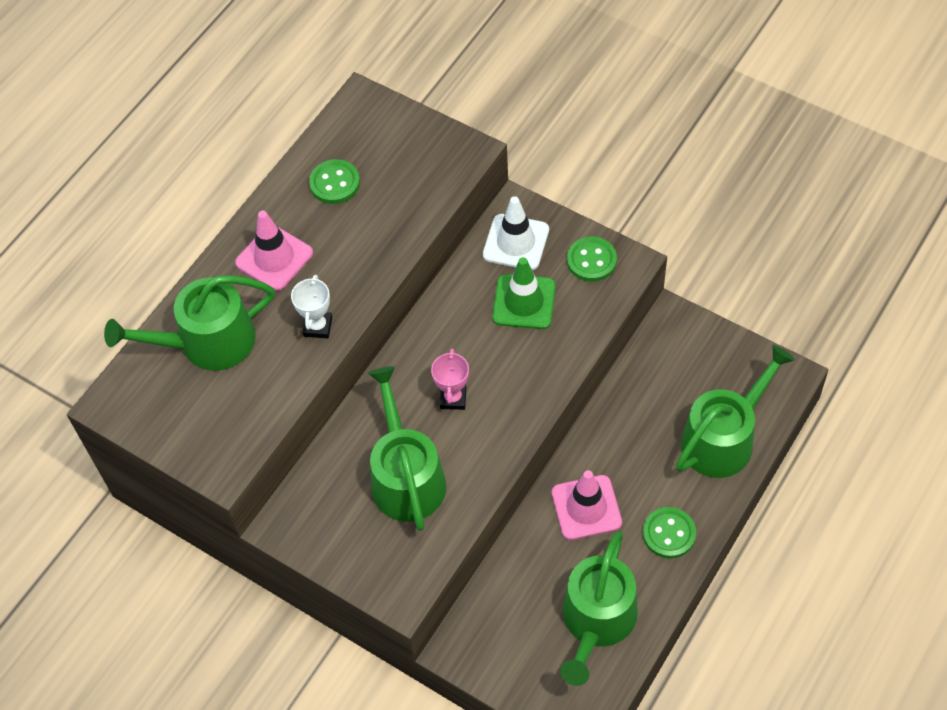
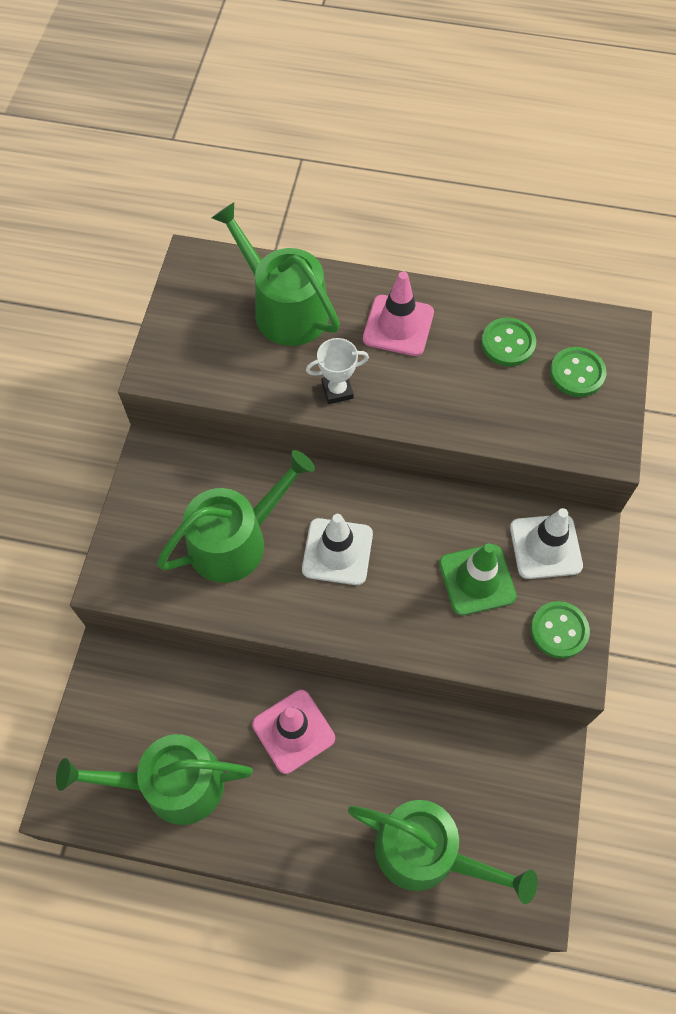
camera: 65 degrees right, 5 degrees up
(453, 398) = (337, 552): pink trophy -> white traffic cone
(669, 533) = (292, 827): green button -> green button (577, 373)

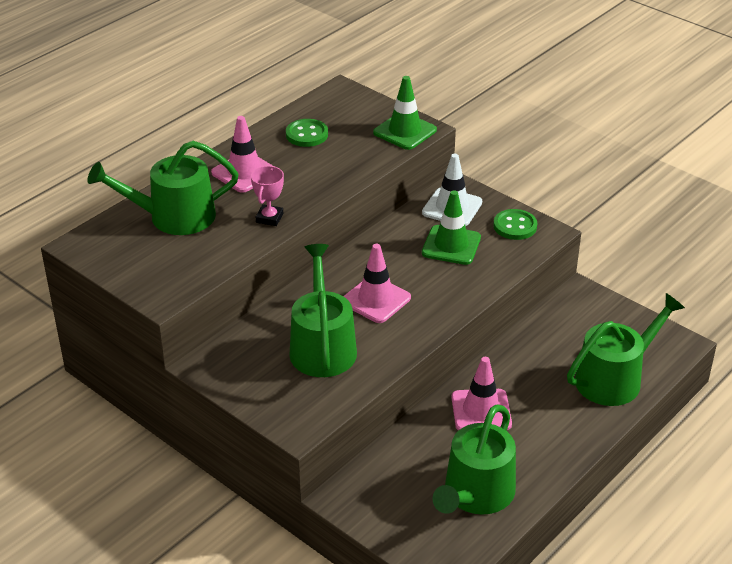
camera: 60 degrees left, 25 degrees down
(337, 390) = (269, 218): white trophy -> pink trophy
(337, 552) = (376, 300): white traffic cone -> pink traffic cone
(577, 373) = (357, 118): green button -> none
(588, 434) = (405, 131): none -> green traffic cone

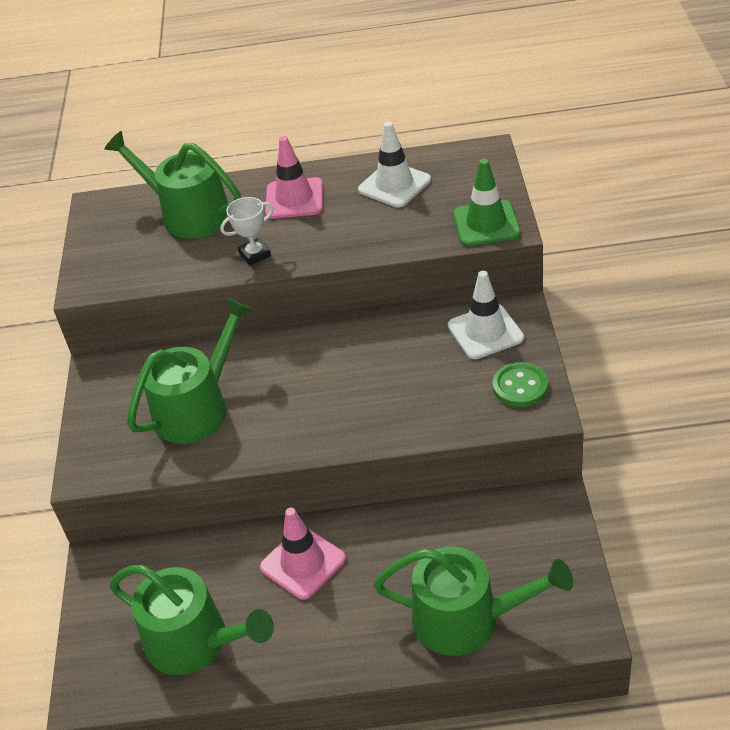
camera: 50 degrees right, 5 degrees up
(269, 218) = (255, 254): pink trophy -> white trophy
(307, 134) = (394, 185): green button -> white traffic cone
(376, 300) = (296, 389): pink traffic cone -> none
(451, 245) = (432, 372): green traffic cone -> none
(475, 494) = (195, 642): green watering can -> green watering can turned 135 degrees counterclockwise

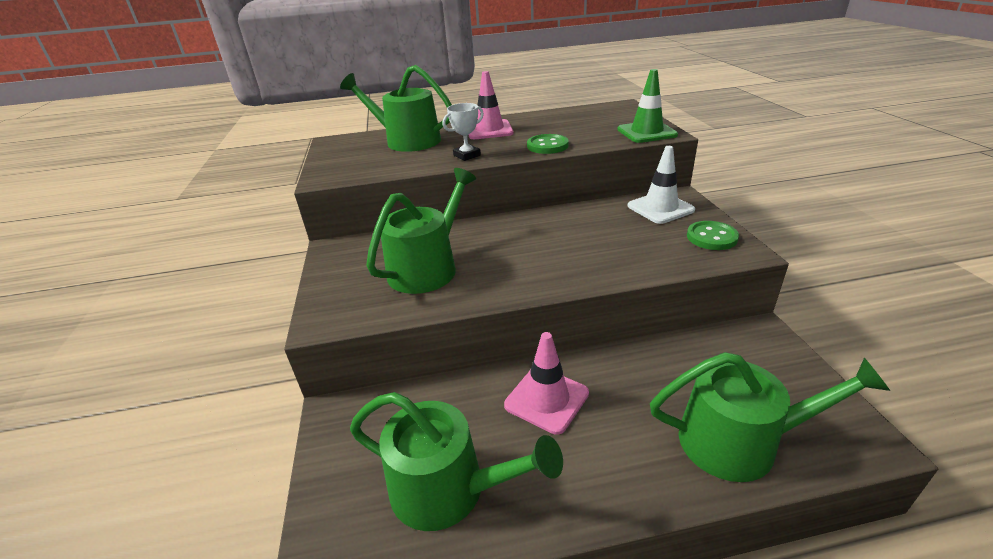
camera: 10 degrees left, 10 degrees down
(355, 243) = (547, 146): none -> green button
(394, 185) = (563, 121): white traffic cone -> none

